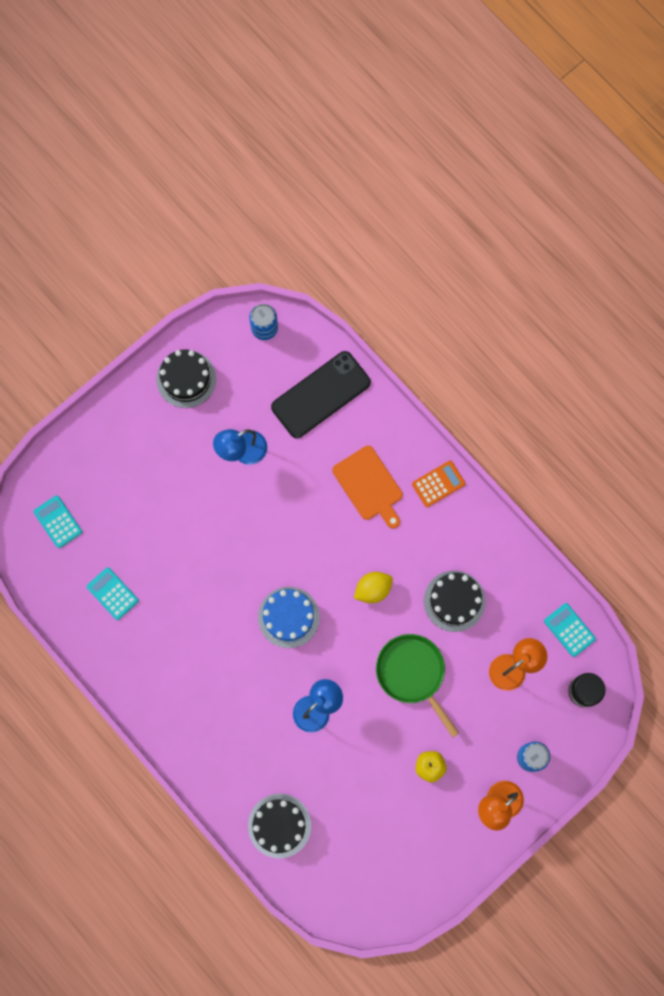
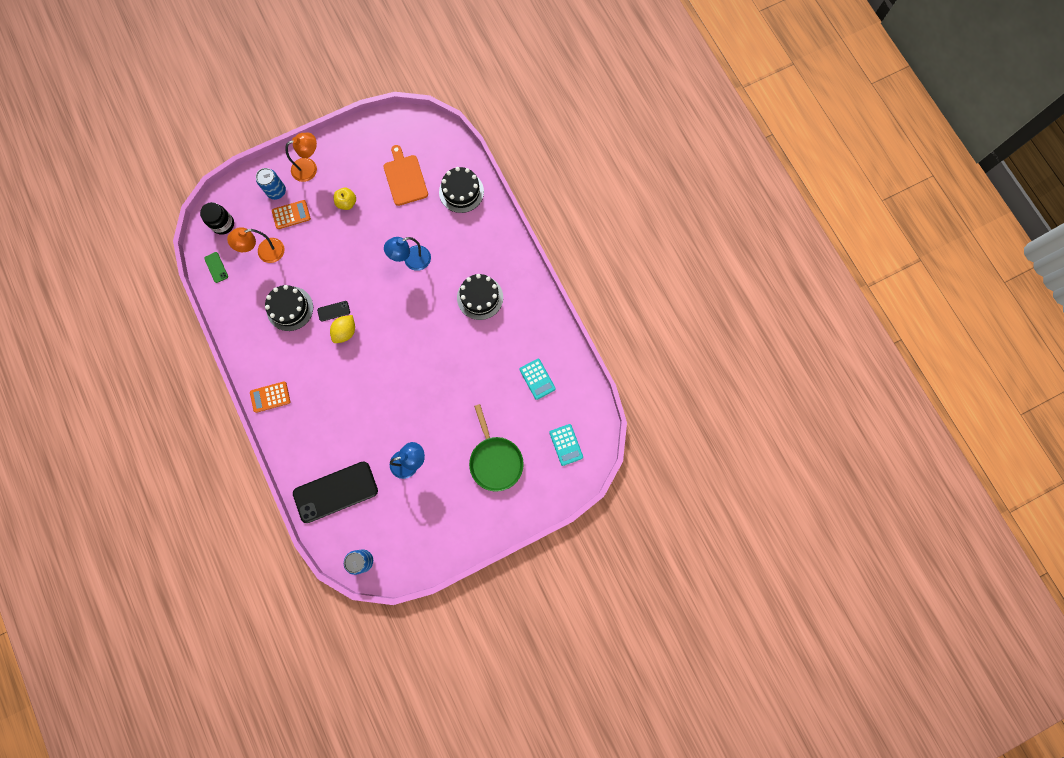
camera: 165 degrees left, 0 degrees up
(186, 379) = (437, 534): black cake -> black cake (480, 297)
(288, 617) = (413, 328): blue cake -> none
(369, 485) = (322, 409): orange cutting board -> orange cutting board (405, 178)
(373, 589) = (345, 332): yellow lemon -> yellow lemon turned 45 degrees counterclockwise
(397, 612) = (333, 311): none -> black phone
(412, 673) = (337, 266): green pan -> green pan (495, 460)
(498, 729) = (291, 215): none -> orange calculator
(569, 630) = (216, 267): turquoise calculator -> green phone

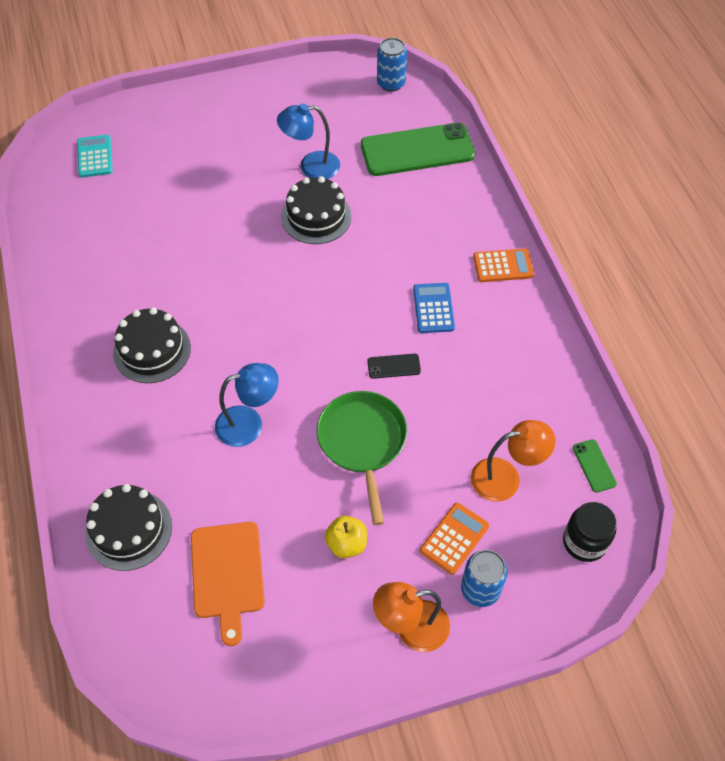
camera: 170 degrees left, 20 degrees down
(290, 308) = (466, 381): black cake -> black cake (316, 217)
(291, 215) = (454, 538): orange calculator -> orange calculator turned 135 degrees clockwise
(313, 356) = (433, 308): none -> blue calculator
(335, 492) = (417, 150): black phone -> green phone
(345, 332) = (378, 333): yellow lemon -> none
(495, 460) = (195, 153): green pan -> green pan (363, 442)
(537, 379) = (104, 233): turquoise calculator -> none

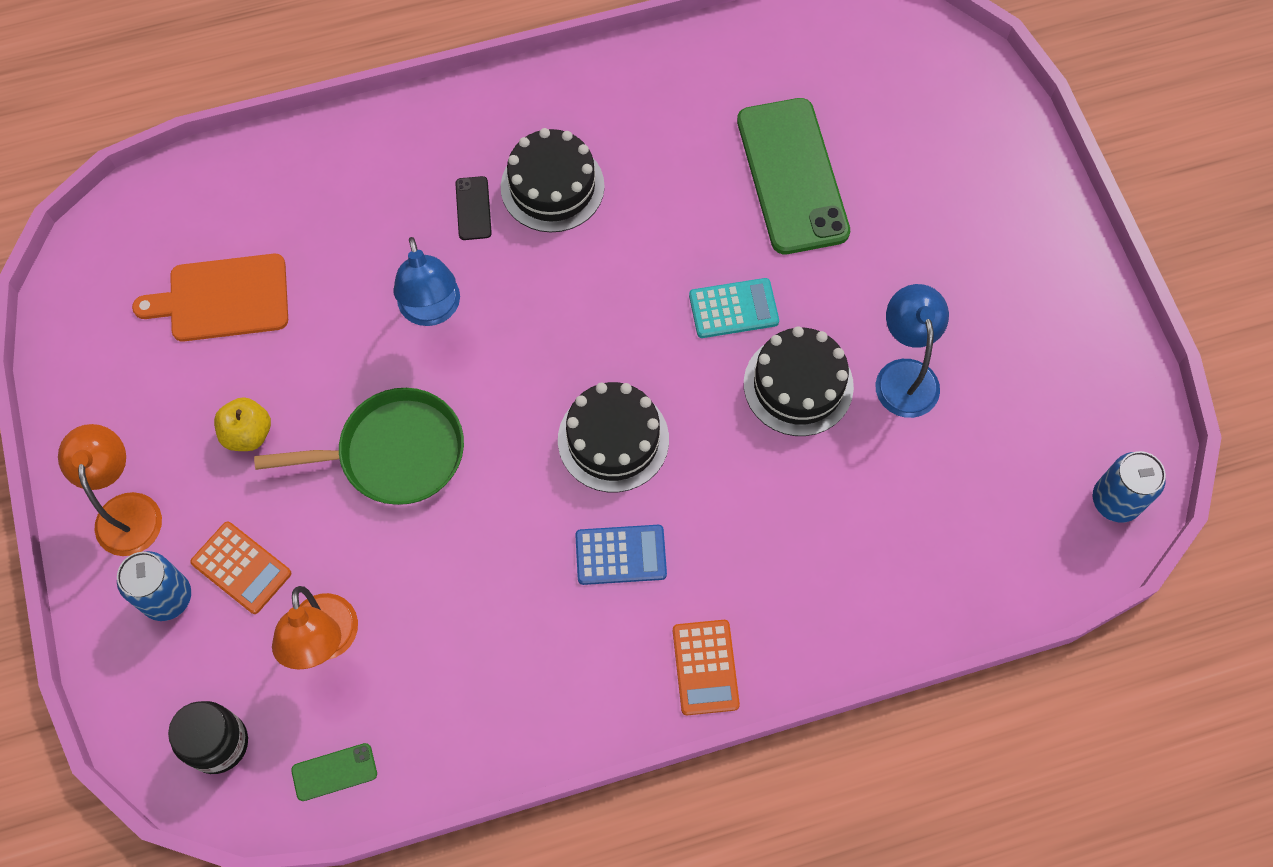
camera: 90 degrees right, 10 degrees up
(95, 157) = (902, 78): turquoise calculator -> turquoise calculator (733, 309)
(129, 530) = (292, 188): black cake -> black cake (613, 439)
(394, 366) = (517, 495): black phone -> black phone (473, 208)
(417, 150) = (955, 541): green phone -> green phone (792, 176)

